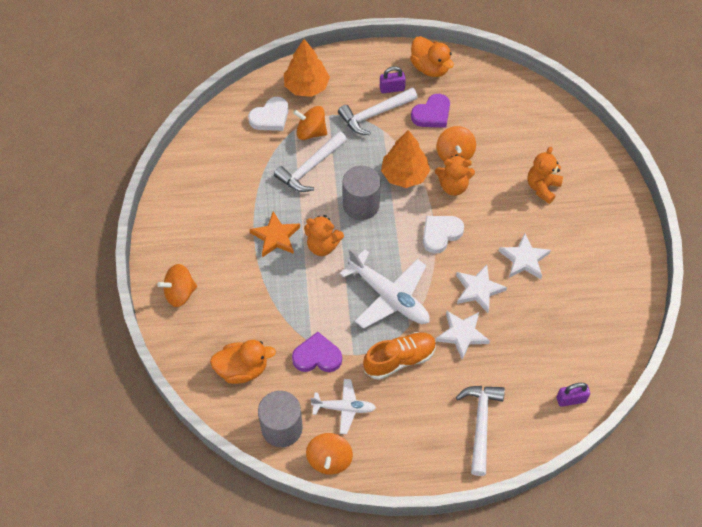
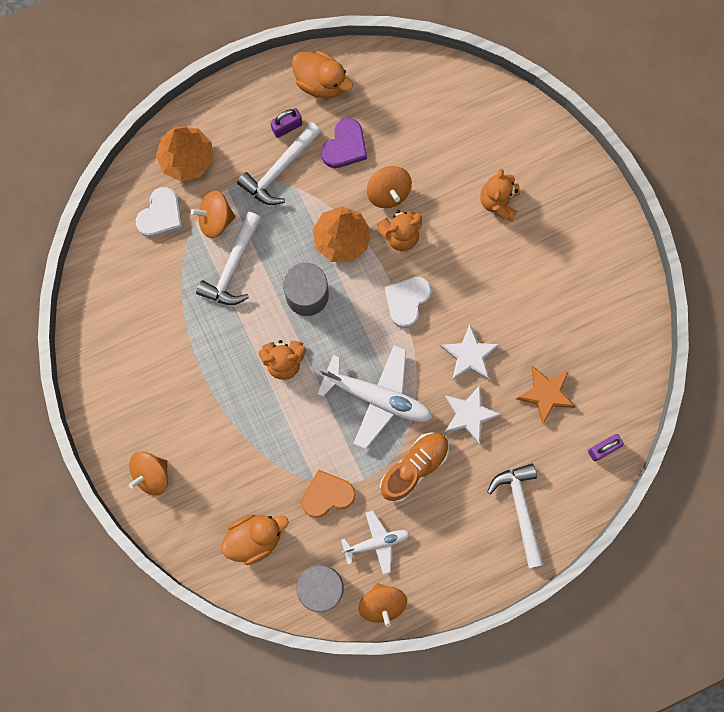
camera: 20 degrees left, 20 degrees up
(276, 237) = (228, 369): orange star -> orange star (546, 394)
(317, 356) = (327, 495): purple heart -> orange heart
(524, 259) = (506, 300): white star -> none

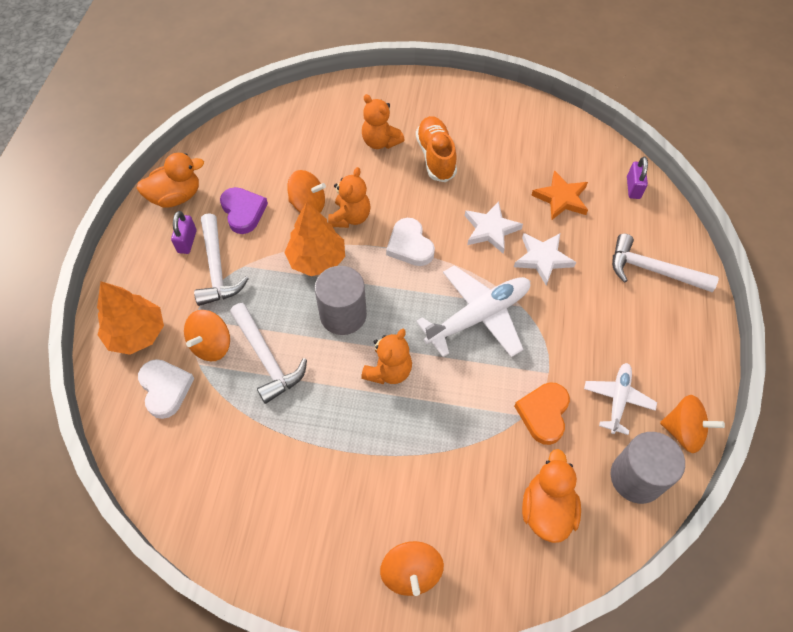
camera: 55 degrees left, 20 degrees down
(414, 467) = (563, 326): orange shoe -> orange shoe (436, 157)

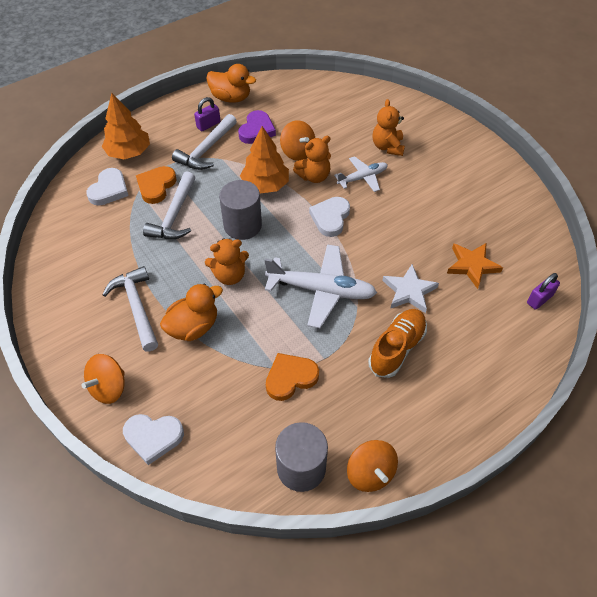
camera: 45 degrees right, 5 degrees down
(211, 345) = (156, 186): orange spinning top -> orange heart
(436, 157) = (414, 179): orange shoe -> orange shoe (397, 348)
(490, 229) = (395, 247): white star -> none
(502, 574) = (153, 437): none -> white heart
(547, 509) = (222, 430): orange duck -> orange duck (193, 327)
(617, 400) = (349, 414): white plane -> white plane (362, 178)
(652, 270) = (483, 360): white hammer -> white hammer (136, 307)

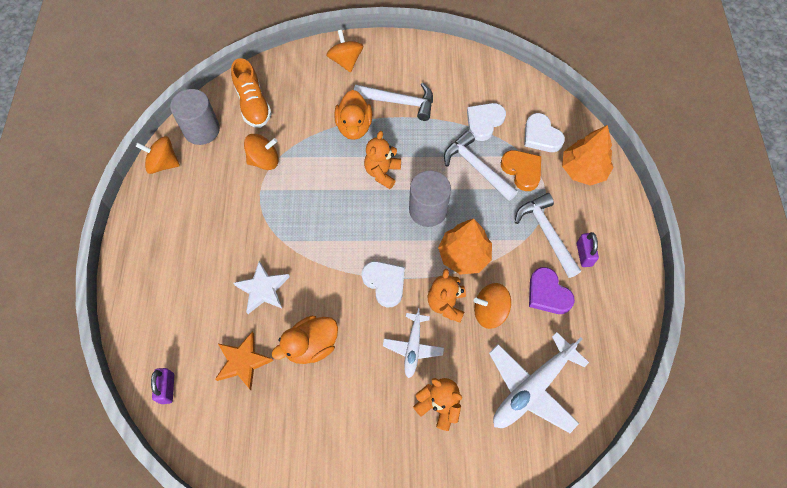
camera: 125 degrees right, 10 degrees up
(153, 437) = (291, 68): white heart -> white heart (484, 122)
(231, 98) = (617, 299): orange duck -> orange duck (311, 345)
(290, 378) = (264, 160): orange heart -> orange spinning top
(321, 290) = (317, 226): white plane -> white plane (532, 387)
(397, 348) = (225, 242): orange shoe -> orange shoe (253, 104)

